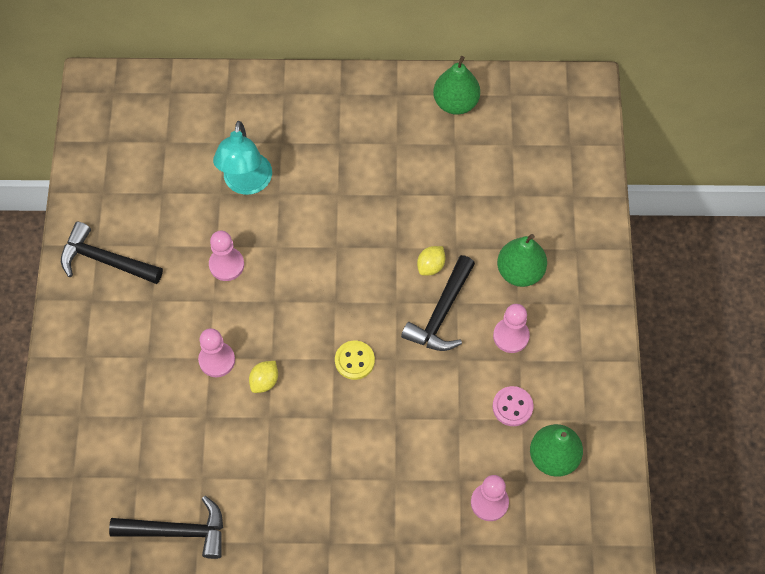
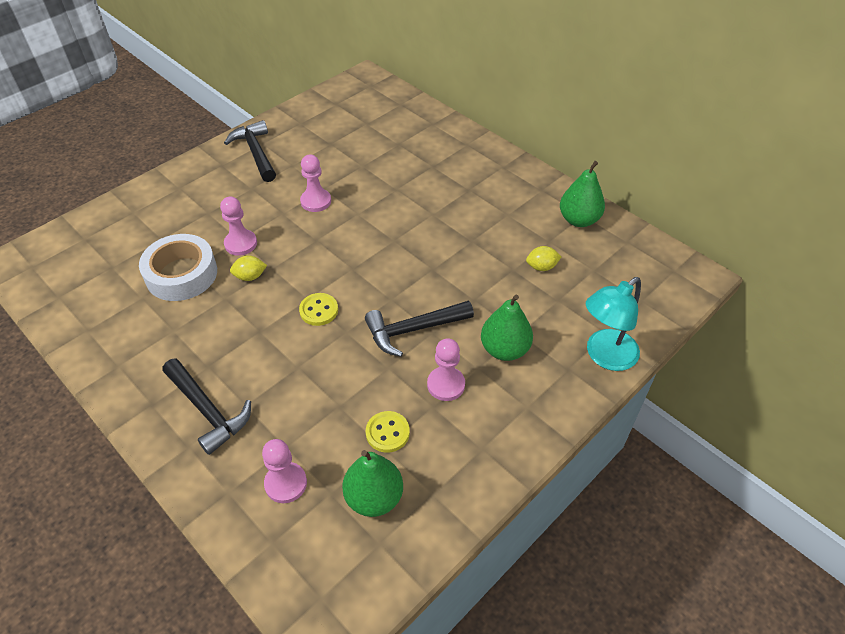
camera: 45 degrees right, 15 degrees down
(177, 531) = (86, 314): black hammer -> black hammer (207, 410)
(206, 430) = (181, 274): none -> white tape
(246, 183) = (384, 171): turquoise lamp -> turquoise lamp (605, 356)
(431, 266) = (442, 296): yellow lemon -> yellow lemon (541, 267)
(512, 407) = (387, 433): pink button -> yellow button

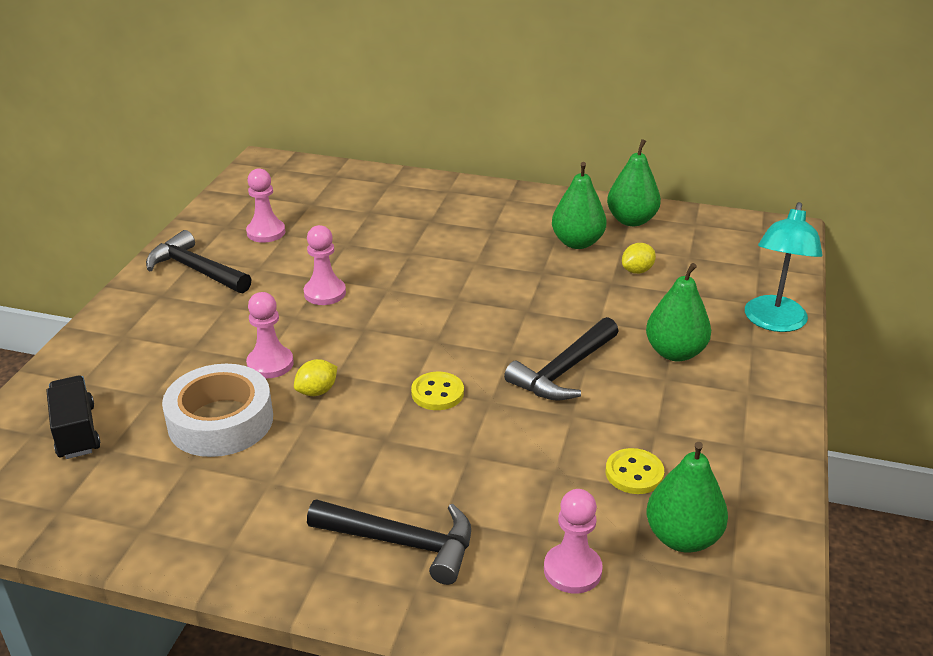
camera: 30 degrees left, 15 degrees down
(105, 247) = (76, 432): none -> black truck
(446, 385) = (649, 406): pink pawn -> pink pawn (266, 232)
(519, 224) = (577, 243): none -> green pear

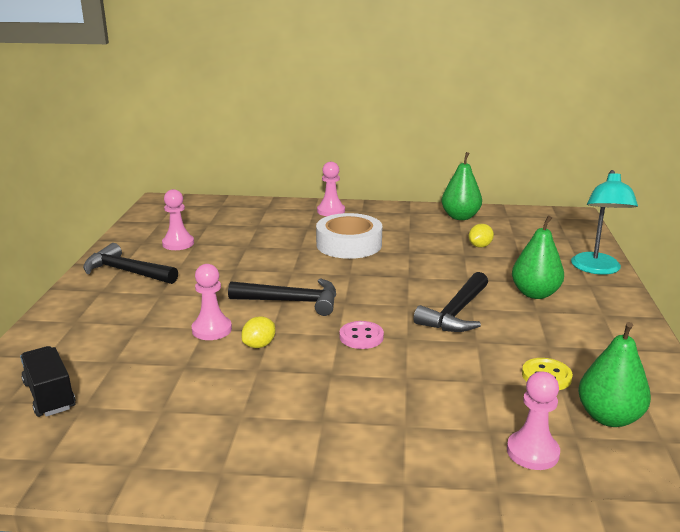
camera: 10 degrees left, 10 degrees down
(221, 421) = (181, 374): white tape -> white tape (349, 244)
(325, 293) = (241, 278): pink pawn -> pink pawn (331, 211)
(402, 543) = (377, 448): black hammer -> black hammer (292, 301)
(437, 393) = (361, 337): yellow button -> pink button
(577, 243) = (426, 233): green pear -> none

